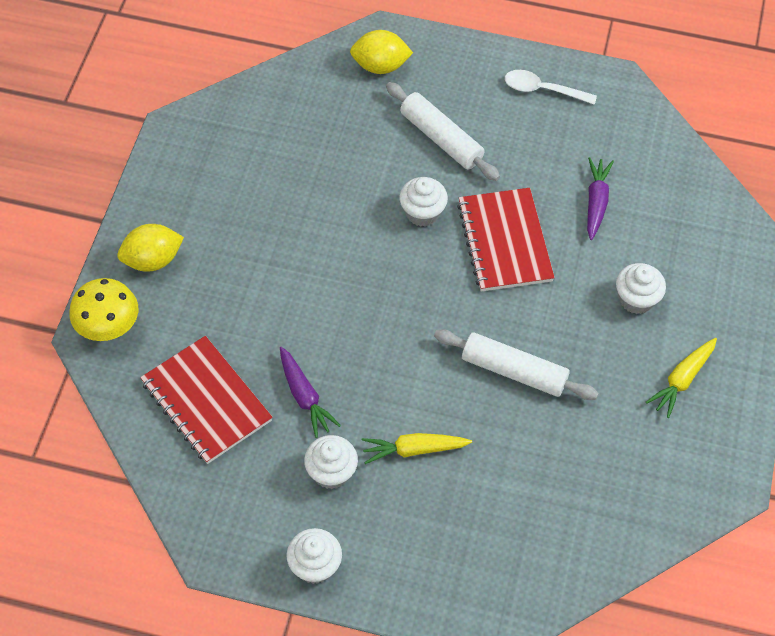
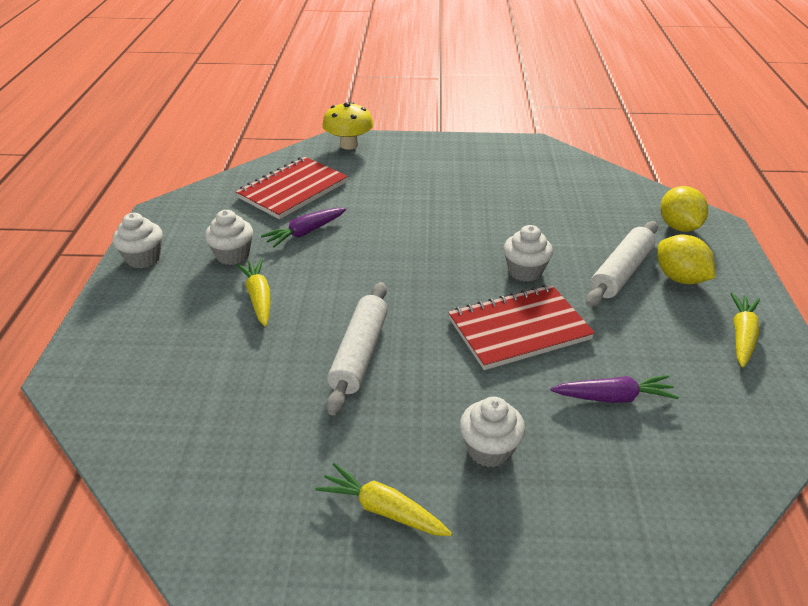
camera: 80 degrees right, 20 degrees down
(152, 260) = (411, 152): yellow lemon -> yellow lemon (679, 278)
(542, 90) = (742, 335): white spoon -> yellow carrot

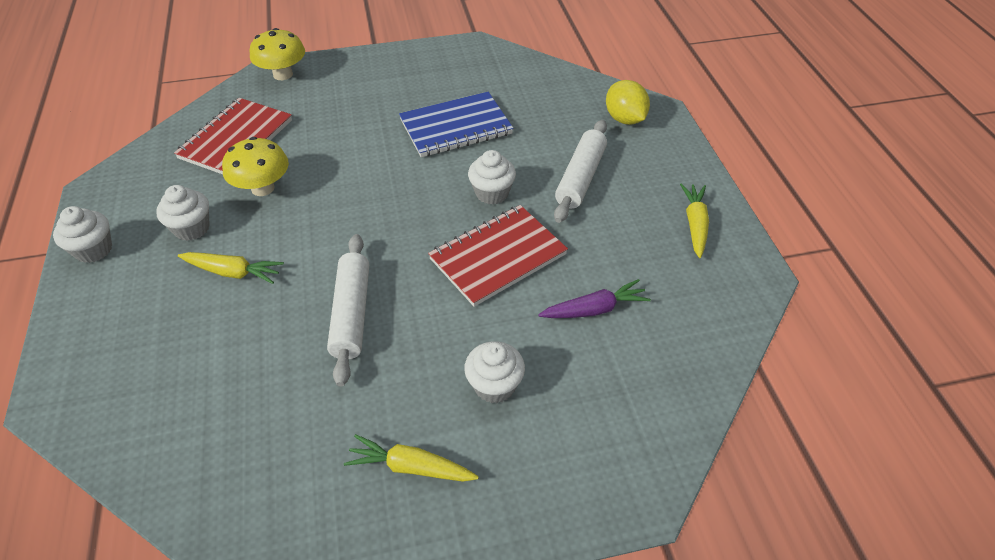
camera: 15 degrees left, 10 degrees up
(259, 298) = (233, 272): yellow carrot -> yellow carrot turned 135 degrees clockwise
(305, 232) = (262, 188): purple carrot -> yellow mushroom
(501, 209) = (456, 127): none -> blue notebook
(679, 278) = (633, 174): yellow lemon -> none

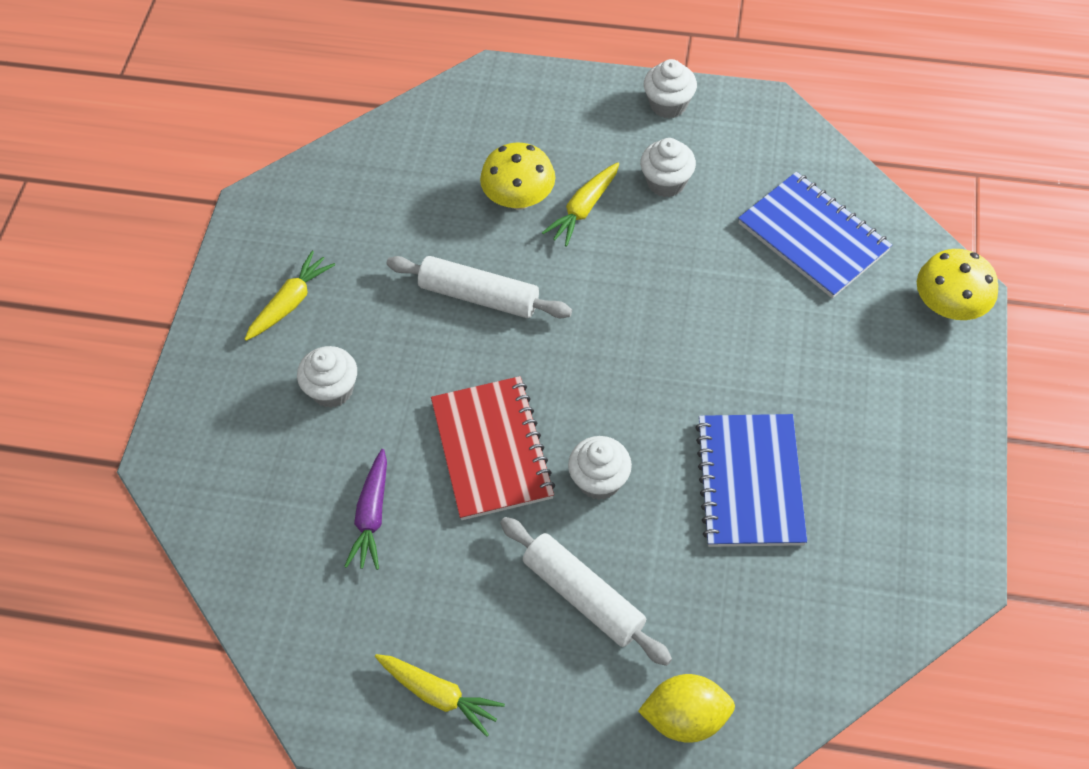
camera: 115 degrees right, 10 degrees up
(236, 139) = (813, 237): red notebook -> blue notebook
(262, 188) = (708, 251): yellow mushroom -> yellow mushroom (519, 198)

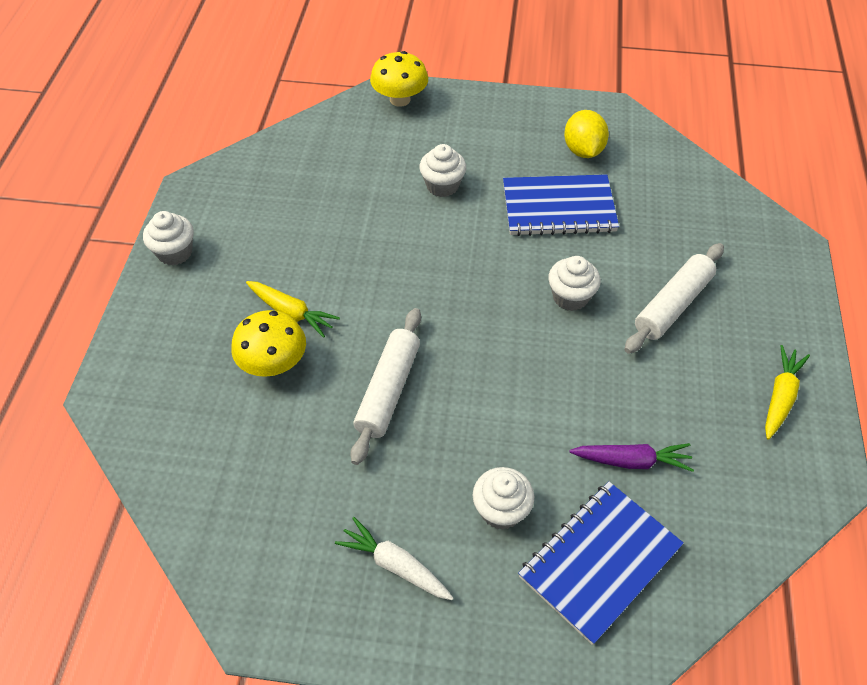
camera: 95 degrees left, 5 degrees down
(290, 302) = (395, 565): yellow carrot -> white carrot
(492, 450) = (552, 372): red notebook -> none
(666, 182) = (266, 254): white cupcake -> white cupcake (442, 185)
(685, 717) = (750, 246): yellow lemon -> yellow lemon (583, 150)
(813, 237) = (333, 165): blue notebook -> blue notebook (599, 561)

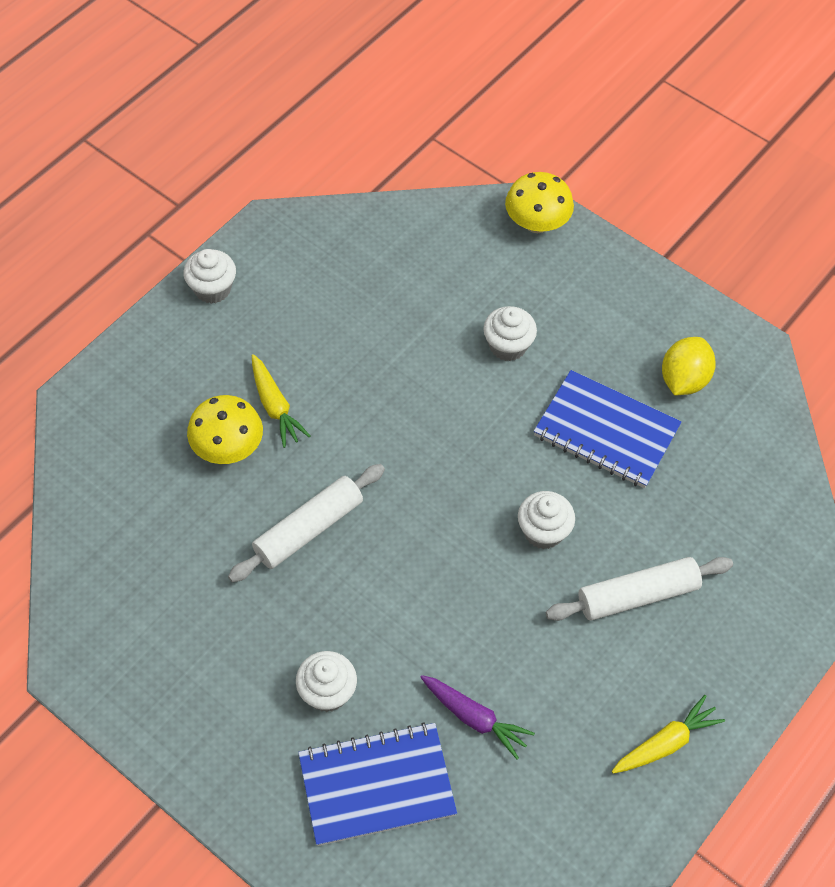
camera: 30 degrees right, 5 degrees up
(395, 565) = (208, 685): white carrot -> none

